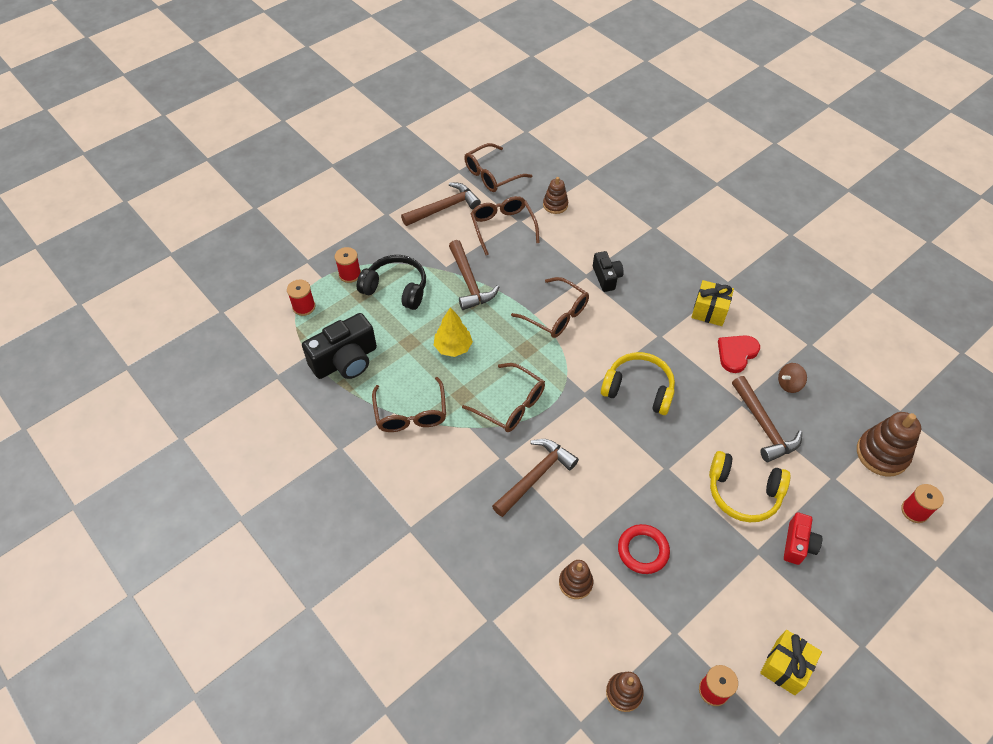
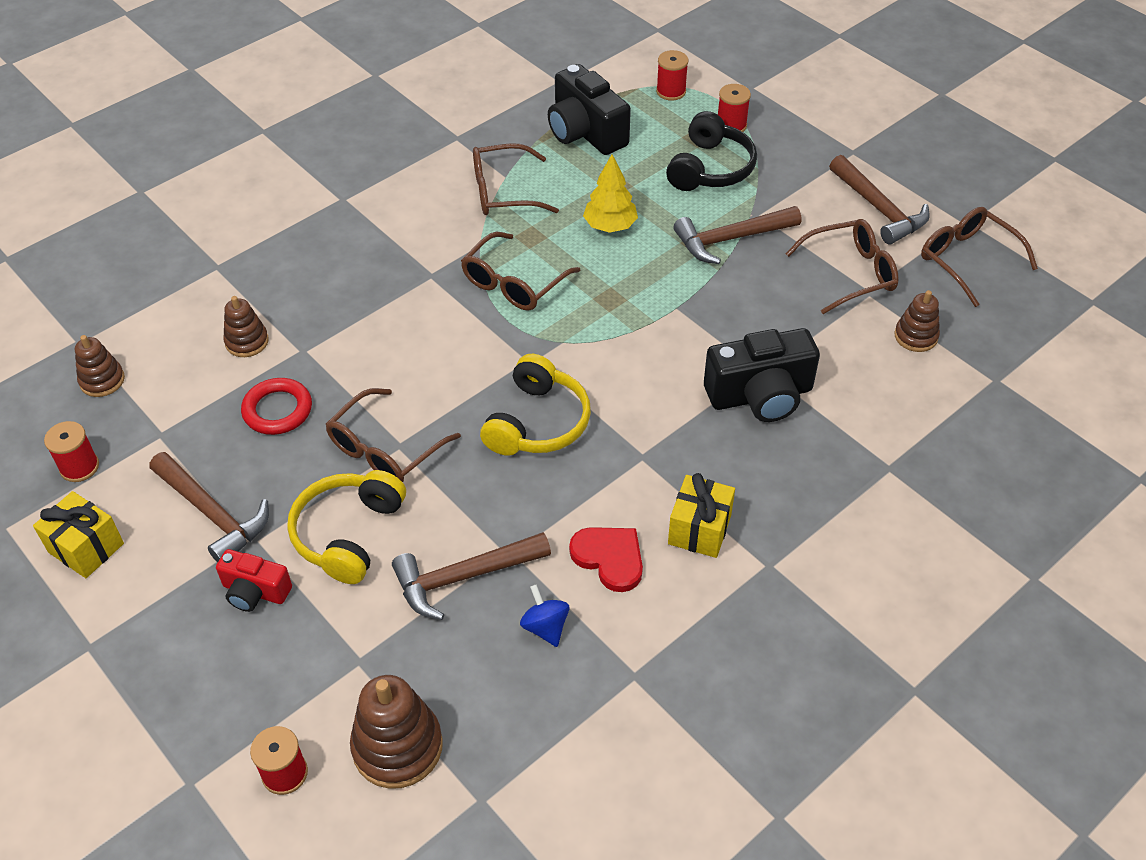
camera: 90 degrees right, 5 degrees down
(535, 476) = (401, 307): brown hammer -> brown hammer (213, 514)
(556, 315) = (676, 333): brown glasses -> brown glasses (385, 450)
(606, 277) = (760, 395): black camera -> black camera, size x1.74
(789, 384) = (545, 627): brown spinning top -> blue spinning top

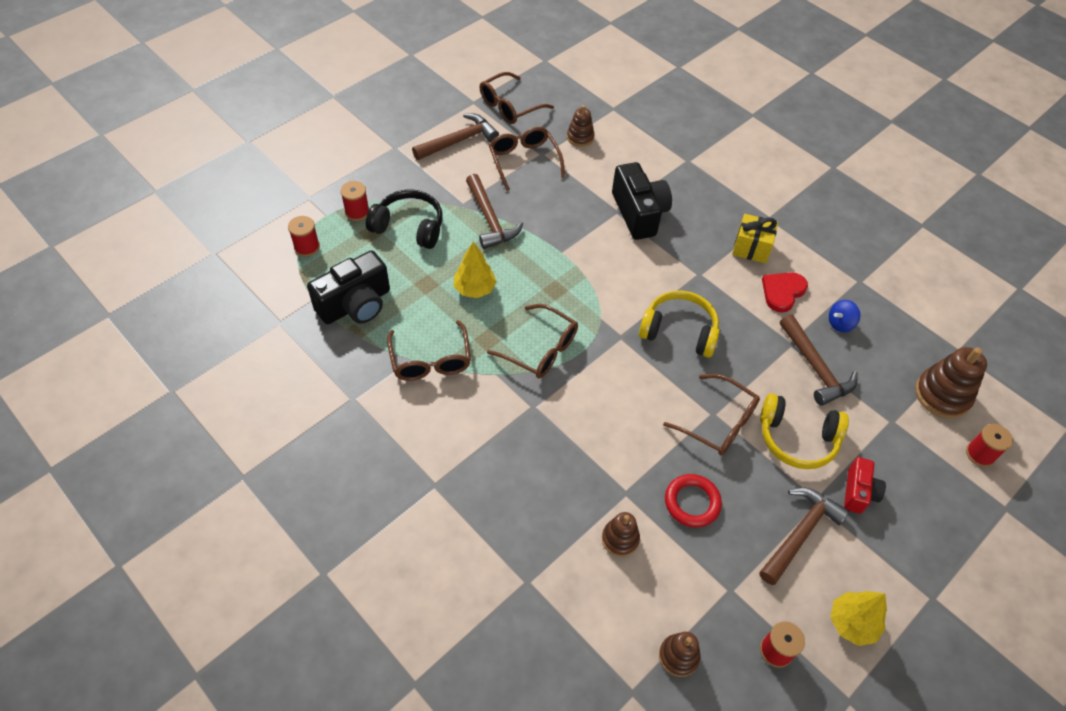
camera: 95 degrees left, 5 degrees up
(86, 548) = (852, 623): yellow gift -> yellow tree

